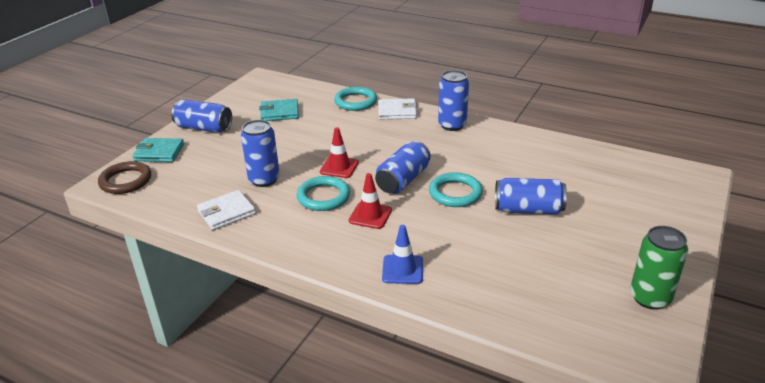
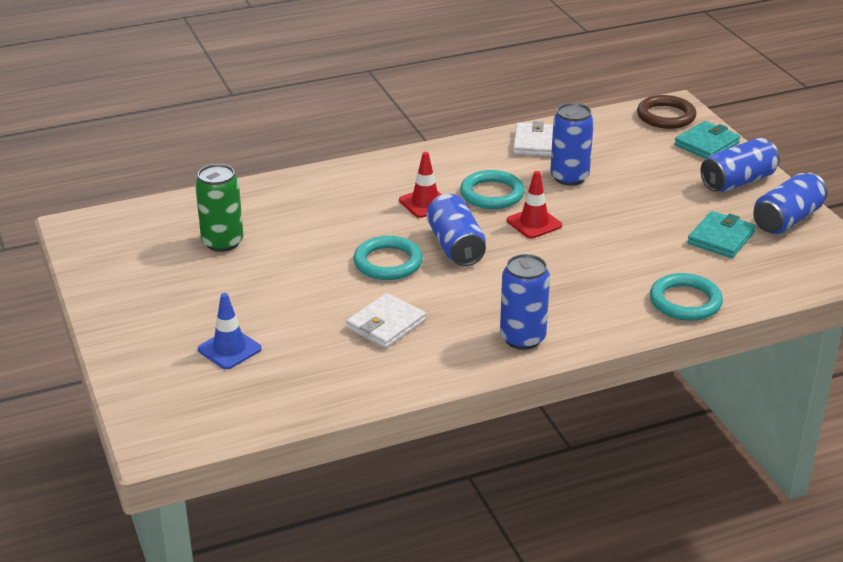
camera: 130 degrees right, 0 degrees up
(397, 112) = (614, 318): white wallet -> white wallet (386, 324)
(402, 269) = (332, 185): blue traffic cone -> blue traffic cone (229, 349)
(528, 209) = (299, 286): blue can -> blue can (787, 220)
(650, 298) = (114, 269): green can -> green can (222, 242)

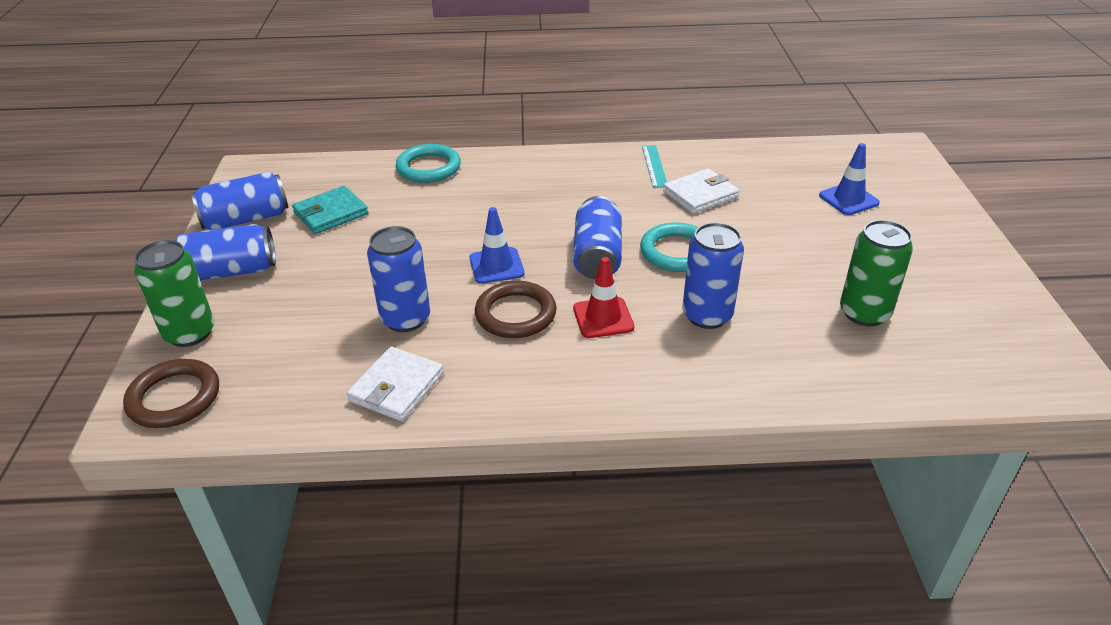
camera: 160 degrees left, 5 degrees up
(448, 352) = (654, 166): none -> turquoise ruler
(492, 194) = (515, 314): turquoise ring -> brown ring
(522, 338) = (587, 165): blue can -> blue can (707, 315)
(534, 223) = (496, 266): red traffic cone -> blue traffic cone
(706, 144) = (190, 333): turquoise wallet -> green can

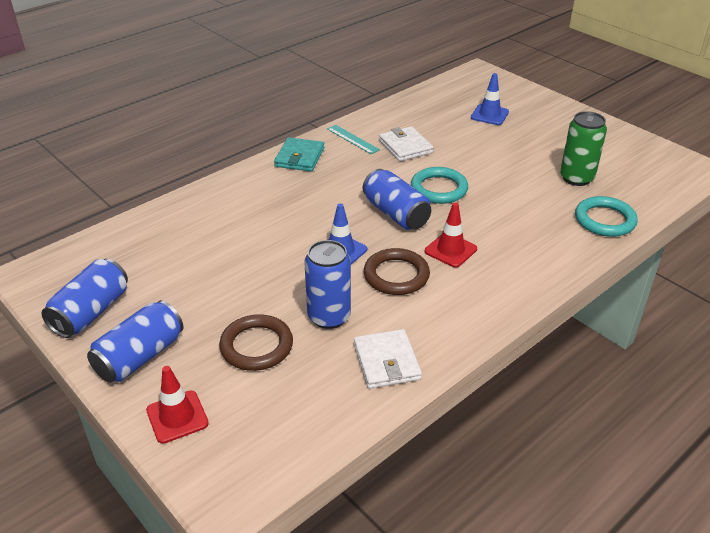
camera: 40 degrees left, 0 degrees up
(174, 398) = (237, 465): brown ring -> brown ring (256, 346)
(190, 333) = (177, 417): green can -> red traffic cone
(331, 213) = (161, 274): turquoise wallet -> turquoise wallet (299, 157)
(428, 168) = (192, 206): turquoise ring -> turquoise ring (604, 220)
(700, 195) = (405, 147): white wallet -> white wallet turned 45 degrees counterclockwise
(707, 315) = (504, 219): blue can -> none

